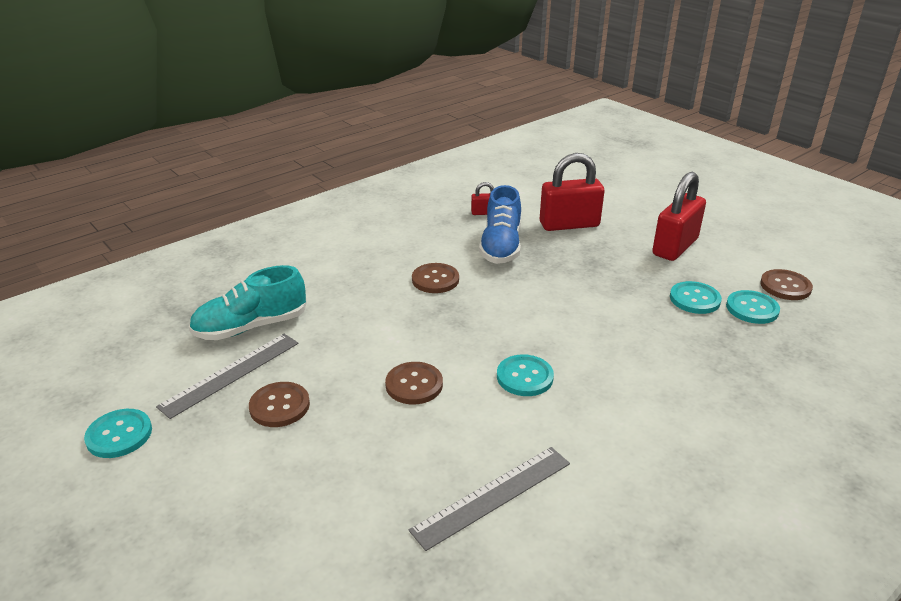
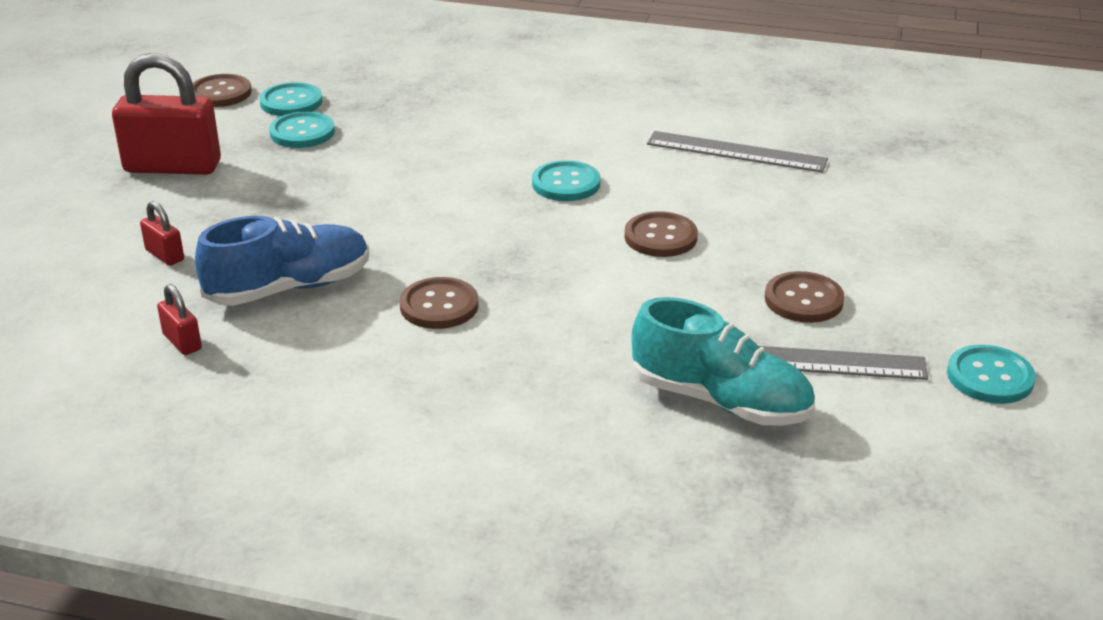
camera: 125 degrees left, 0 degrees up
(569, 224) = (165, 255): red padlock -> red padlock, size x0.45

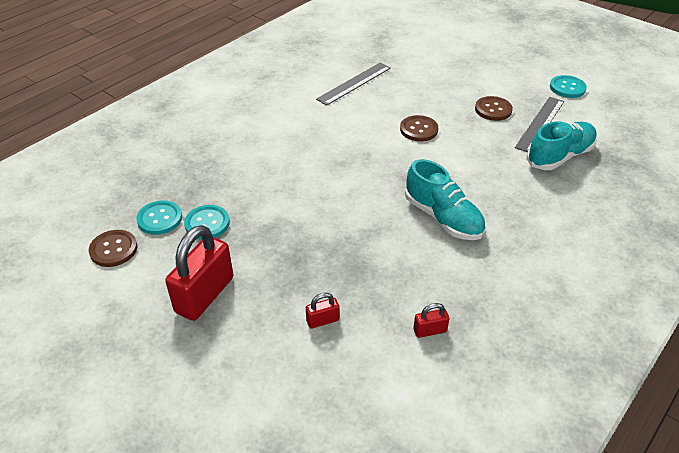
camera: 65 degrees left, 10 degrees up
(289, 288) = (394, 271): blue shoe -> none
(439, 306) = (443, 218): brown button -> turquoise shoe
(566, 183) = (347, 142): turquoise button -> none

